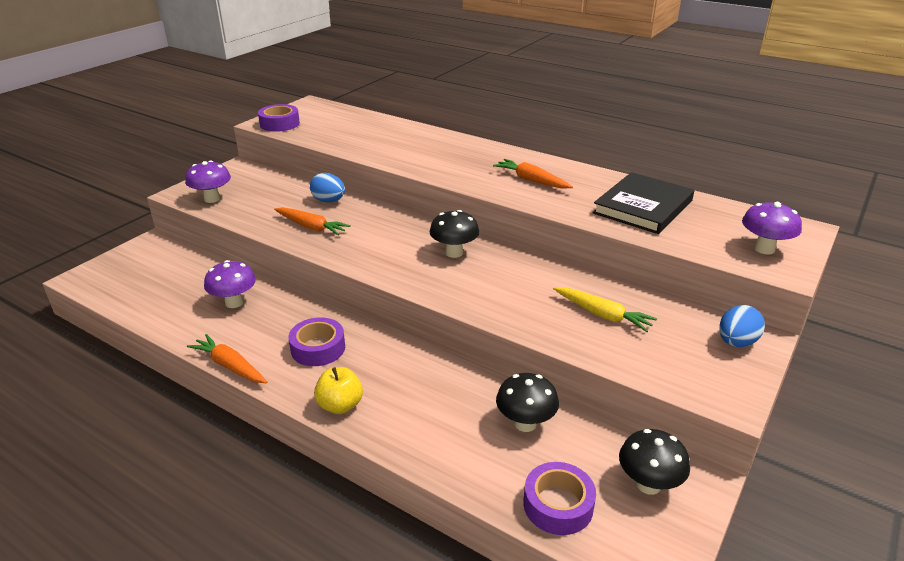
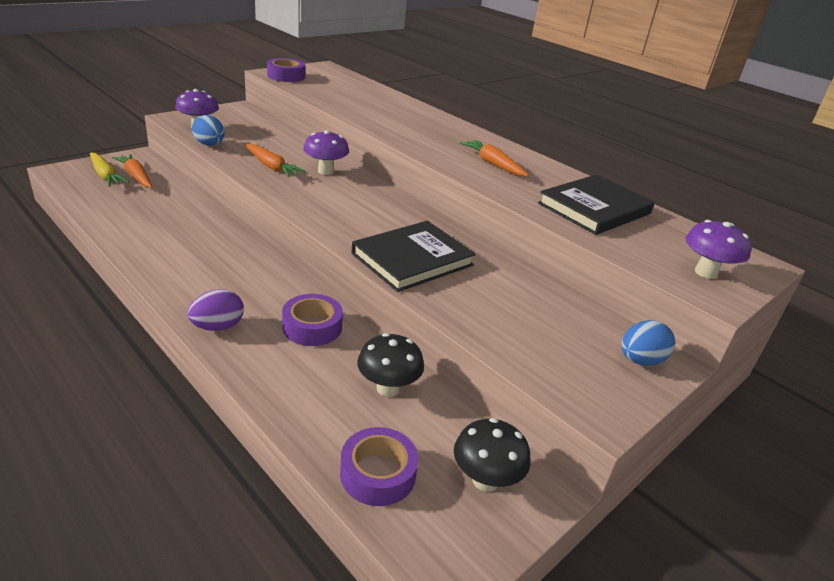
camera: 10 degrees right, 0 degrees up
(230, 366) = (140, 269): orange carrot -> orange carrot (136, 176)
(234, 302) = (177, 219): purple mushroom -> purple mushroom (325, 171)
(318, 348) = (228, 273): purple tape -> purple tape (312, 327)
(329, 201) = (301, 150): blue egg -> blue egg (210, 144)
(340, 405) = (218, 327): yellow apple -> purple egg
(454, 253) = (392, 215): black mushroom -> none
(497, 294) = (412, 259): none -> black book
(602, 315) = (509, 302): yellow carrot -> yellow carrot (106, 176)

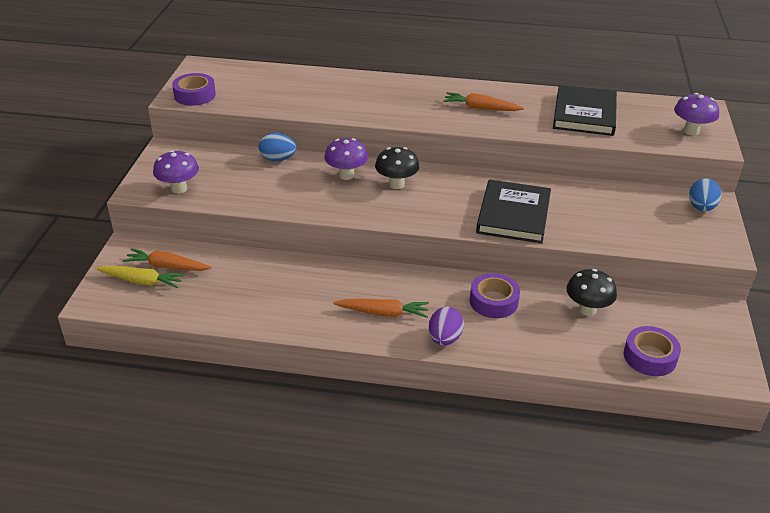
camera: 35 degrees left, 5 degrees up
(210, 144) = (222, 201): blue egg -> blue egg (278, 159)
(271, 167) = (305, 194): orange carrot -> orange carrot (383, 313)
(485, 480) = (694, 325): black mushroom -> black mushroom (396, 184)

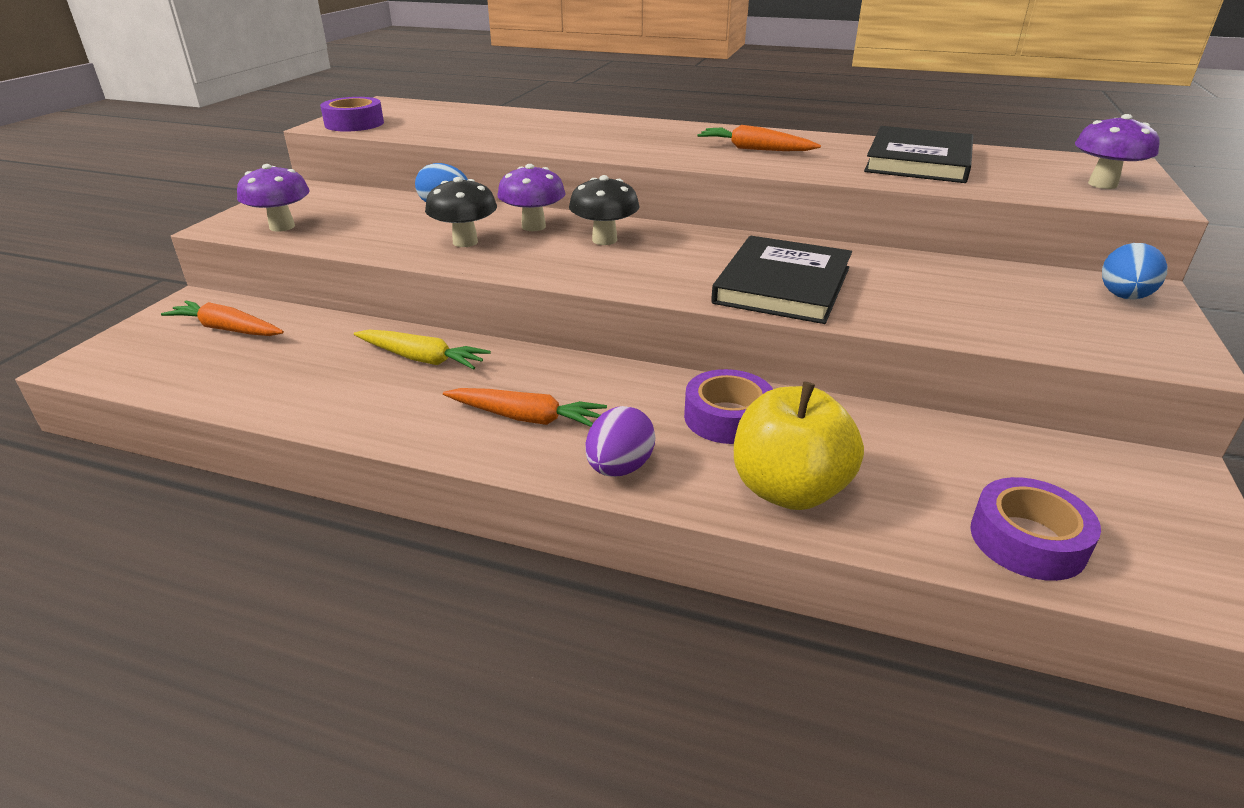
camera: 10 degrees right, 5 degrees down
(142, 281) = (175, 344): yellow carrot -> yellow carrot (422, 359)
(534, 342) = (789, 490): none -> yellow apple
(587, 310) = (901, 445): black mushroom -> black mushroom (465, 242)

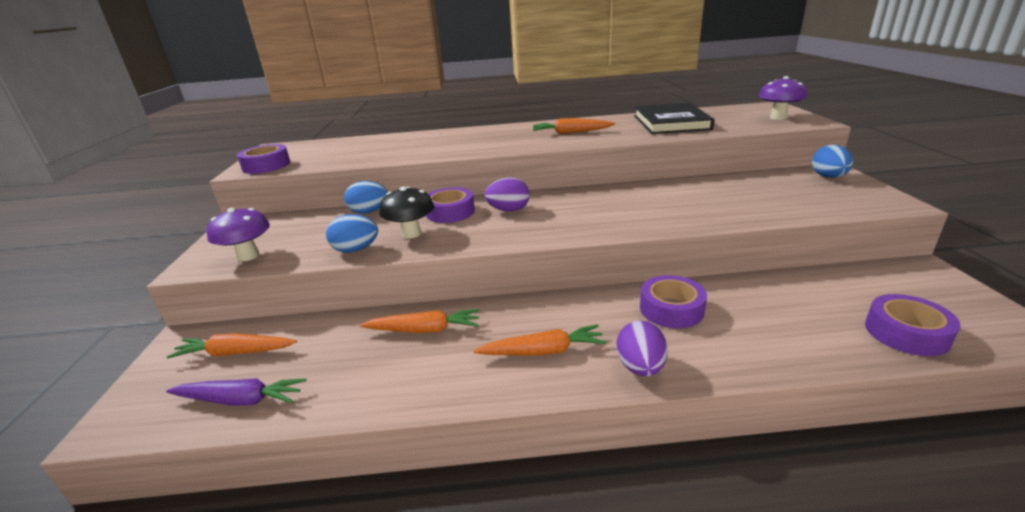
camera: 20 degrees left, 5 degrees down
(199, 375) = (240, 400): none -> purple carrot
(390, 246) = (356, 250): none -> blue egg
(422, 359) = (424, 330): yellow carrot -> orange carrot
(533, 226) = (450, 212): purple mushroom -> purple tape
(604, 240) = (509, 210): black mushroom -> purple egg
(782, 285) = (651, 213): black book -> none
(789, 490) = (755, 346): yellow apple -> none

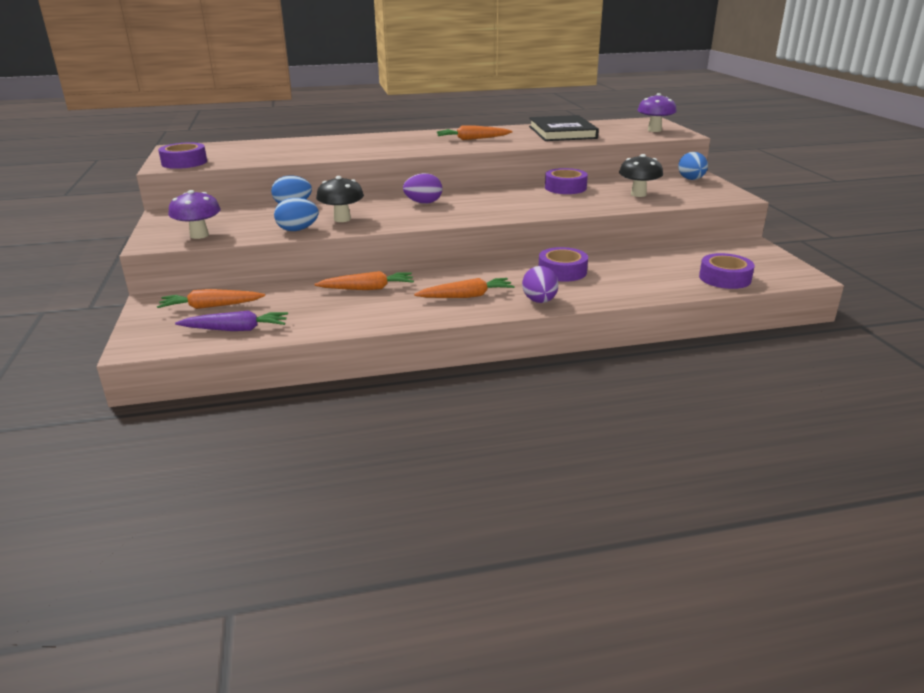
camera: 10 degrees left, 0 degrees up
(450, 212) = (370, 204): purple tape -> purple tape (565, 188)
(766, 199) = (638, 194): none -> black mushroom

